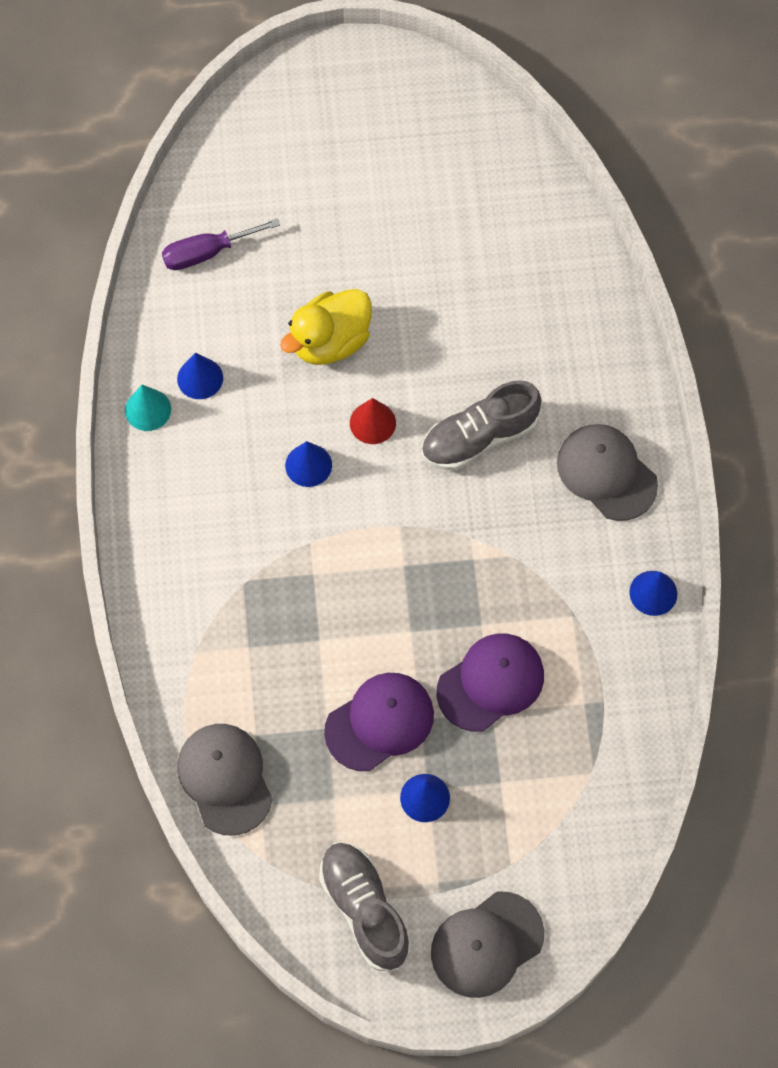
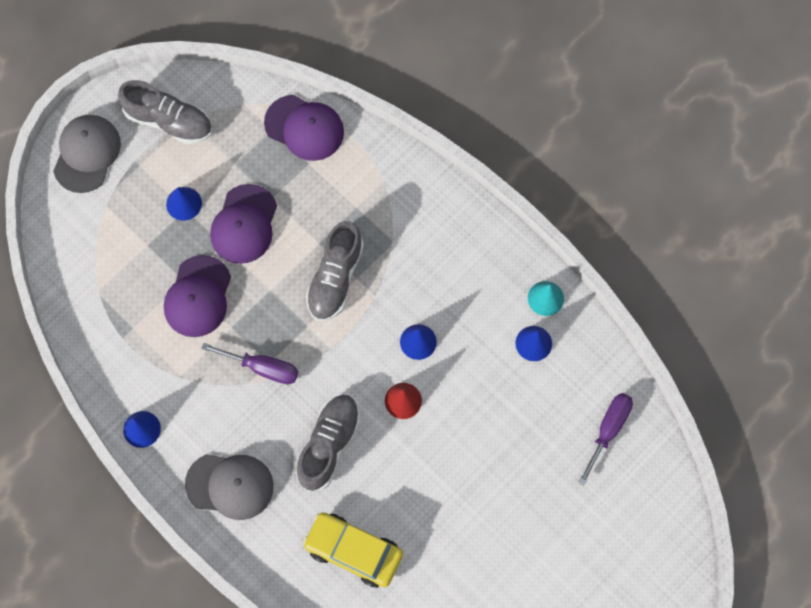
camera: 140 degrees right, 5 degrees up
(225, 779) = (304, 128): grey cap -> purple cap
(330, 342) = (476, 433): yellow duck -> none
(334, 590) = (335, 278): none -> grey shoe
(483, 559) = (262, 368): none -> purple screwdriver
(536, 329) = (353, 551): none -> yellow car

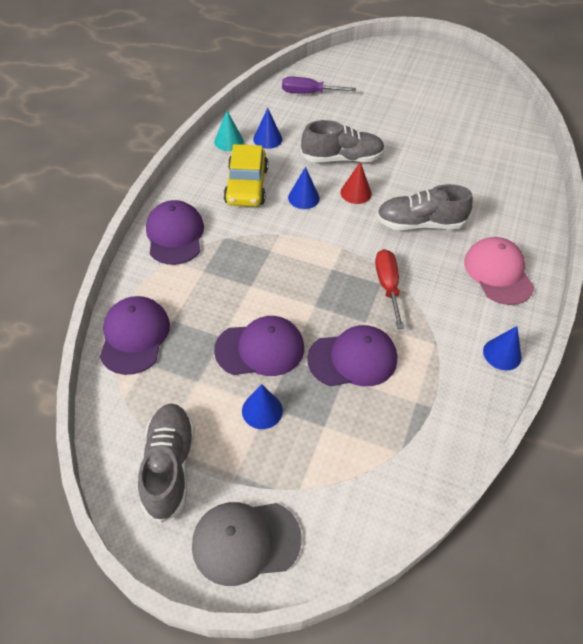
camera: 115 degrees left, 20 degrees down
(230, 485) = (498, 273): grey cap -> pink cap
(262, 368) = (387, 286): purple screwdriver -> red screwdriver
(335, 278) = (278, 264): grey shoe -> grey shoe (342, 158)
(353, 551) = (485, 187): yellow car -> yellow car (246, 186)
(415, 196) = (175, 235): none -> purple cap

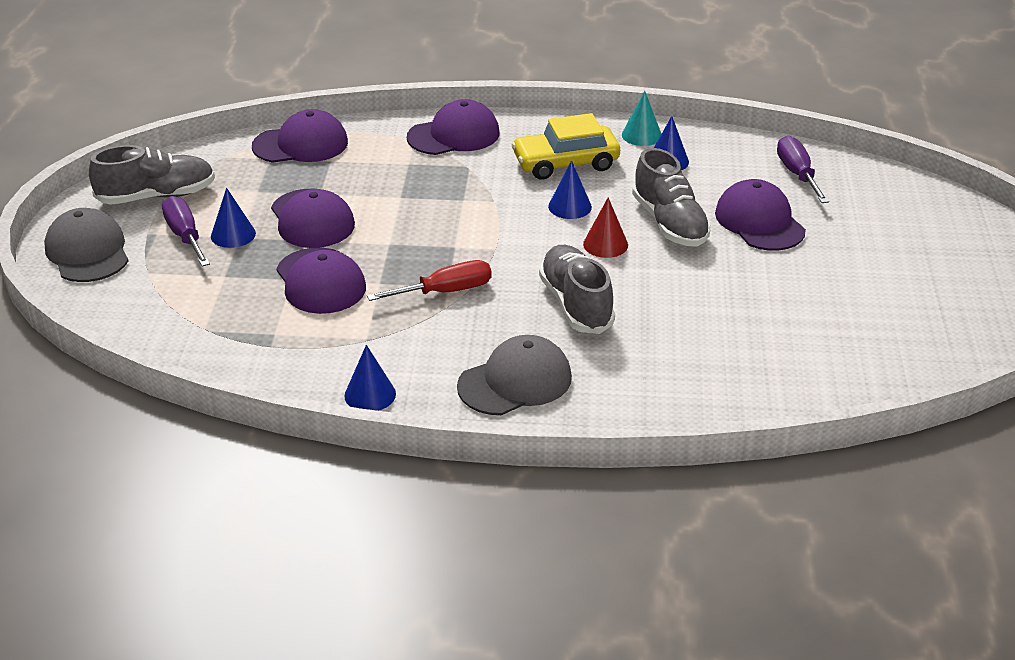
camera: 75 degrees right, 15 degrees down
(250, 449) = (185, 236): none -> purple screwdriver
(354, 122) = (759, 222): none -> purple cap
(498, 273) = (515, 382): pink cap -> grey cap

